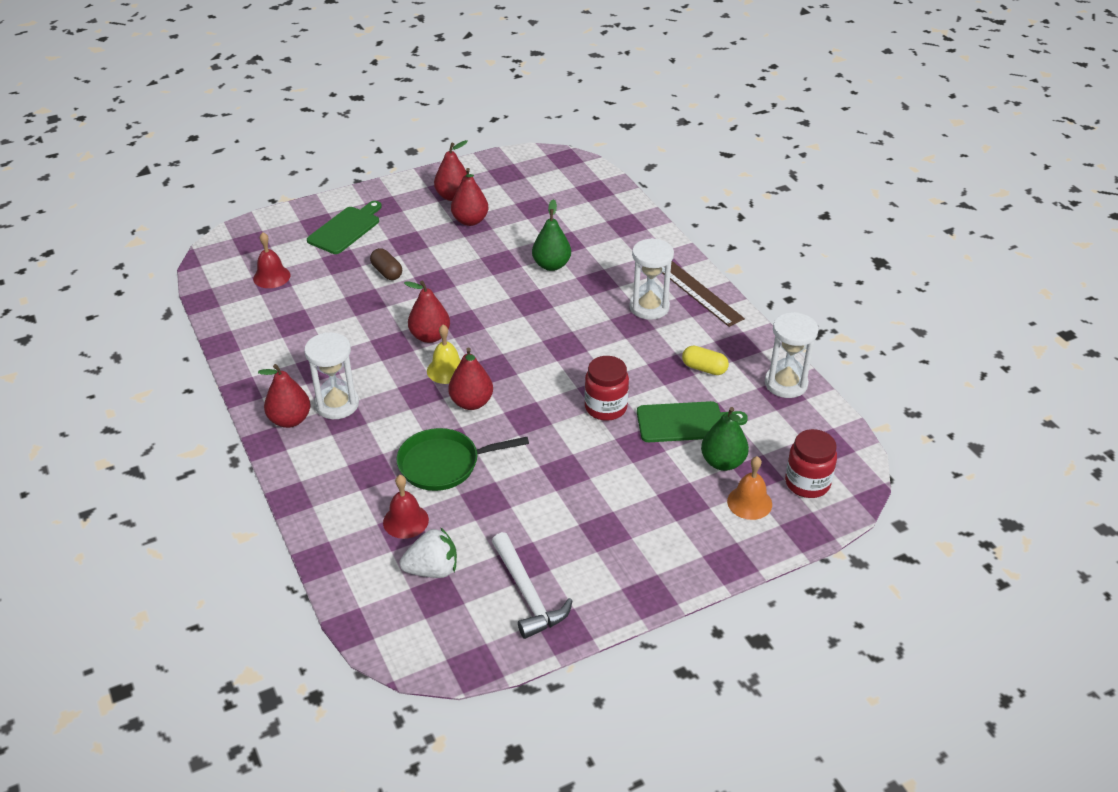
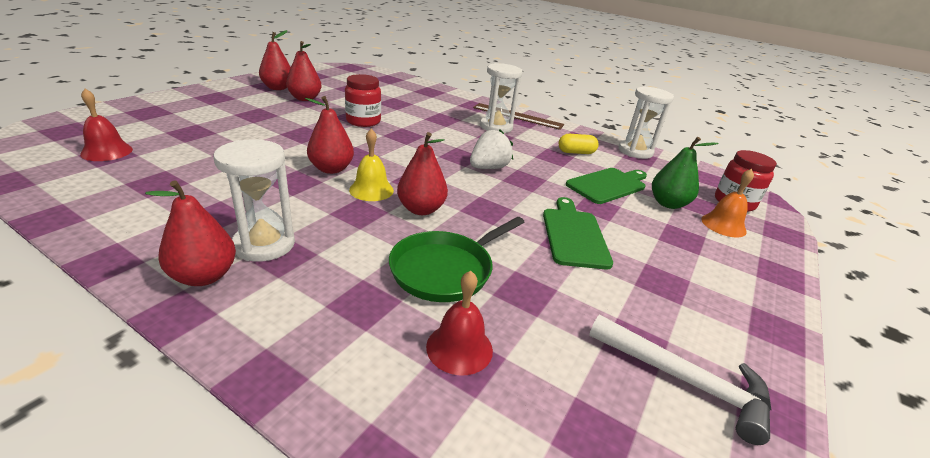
camera: 35 degrees left, 10 degrees down
(346, 229) = (183, 112): green cutting board -> green cutting board (574, 235)
(387, 272) = (248, 134): brown capsule -> none
(432, 569) = (553, 400): white strawberry -> white strawberry (488, 168)
(551, 265) = (398, 114): green pear -> none
(606, 407) = (541, 188): red jar -> red jar (363, 121)

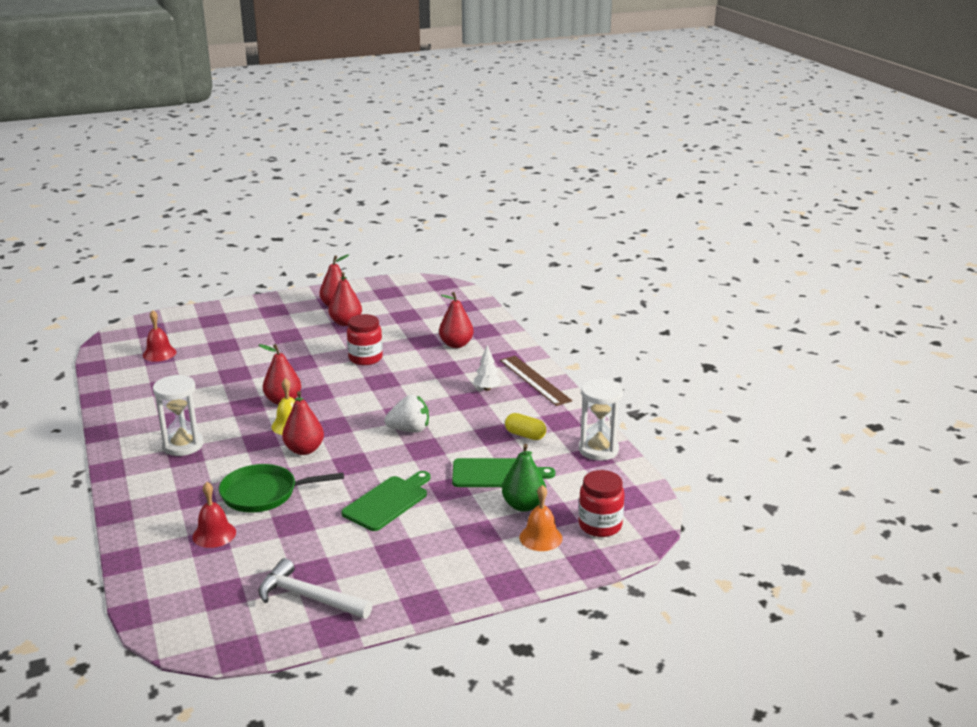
camera: 40 degrees right, 5 degrees down
(204, 276) = (137, 454): red pear -> red pear (456, 344)
(496, 127) = (487, 389): white hourglass -> white tree
(685, 381) = (308, 597): white hammer -> white hammer turned 135 degrees clockwise

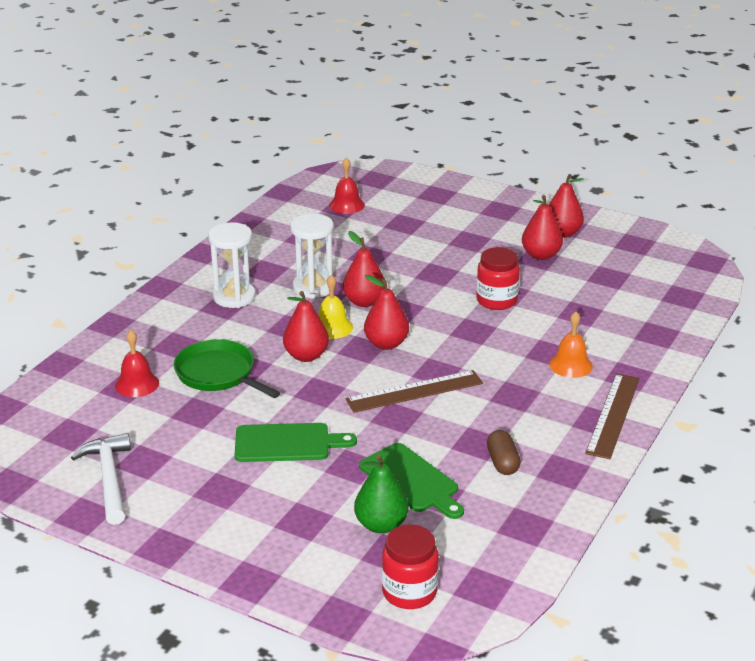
camera: 50 degrees right, 5 degrees up
(409, 430) = (414, 391): white strawberry -> brown ruler
(456, 344) = (603, 333): red pear -> red pear (386, 344)
(487, 389) = (551, 395): white tree -> none
(525, 435) = (502, 462): yellow capsule -> brown capsule
(540, 537) = (342, 563): orange bell -> orange bell (570, 365)
(598, 450) = (543, 523): white hourglass -> white hourglass (313, 287)

